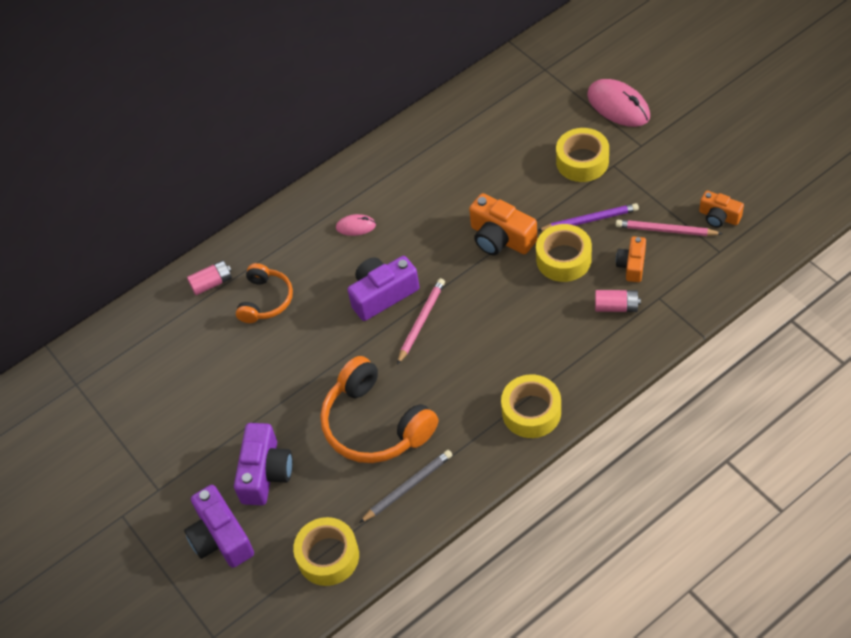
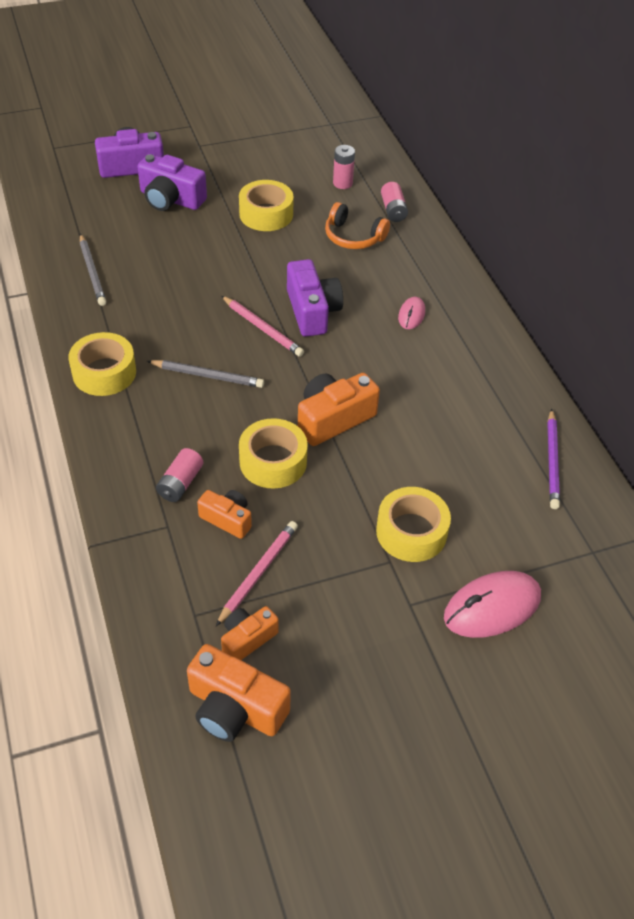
camera: 100 degrees right, 5 degrees down
(182, 337) = (342, 183): none -> pink battery
(328, 556) = (68, 214): yellow tape -> yellow tape (266, 214)
(375, 424) = (170, 269): orange headphones -> none
(497, 337) = (207, 376): none -> grey pencil
(590, 220) = (315, 505): purple pencil -> purple pencil (552, 461)
(769, 204) = (235, 708): none -> orange camera

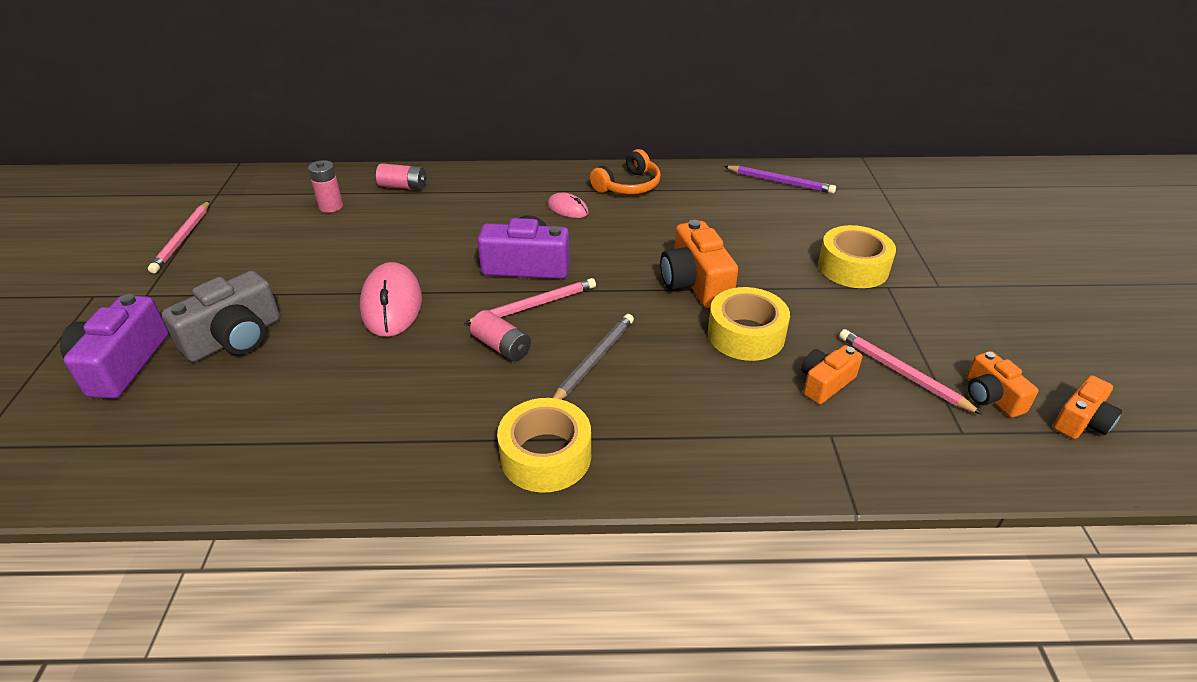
camera: 70 degrees left, 10 degrees down
(92, 272) = (327, 440): grey pencil -> none
(171, 199) = (235, 338): purple camera -> grey camera
(180, 483) = (764, 412): pink battery -> pink battery (502, 347)
(235, 708) = (1081, 421): orange camera -> orange camera, size x0.61
(266, 133) = (182, 239): none -> pink pencil
(266, 214) = (337, 267): yellow tape -> none
(353, 237) = (426, 217): orange headphones -> orange headphones (628, 185)
(492, 607) = (939, 244): pink mouse -> pink mouse (392, 304)

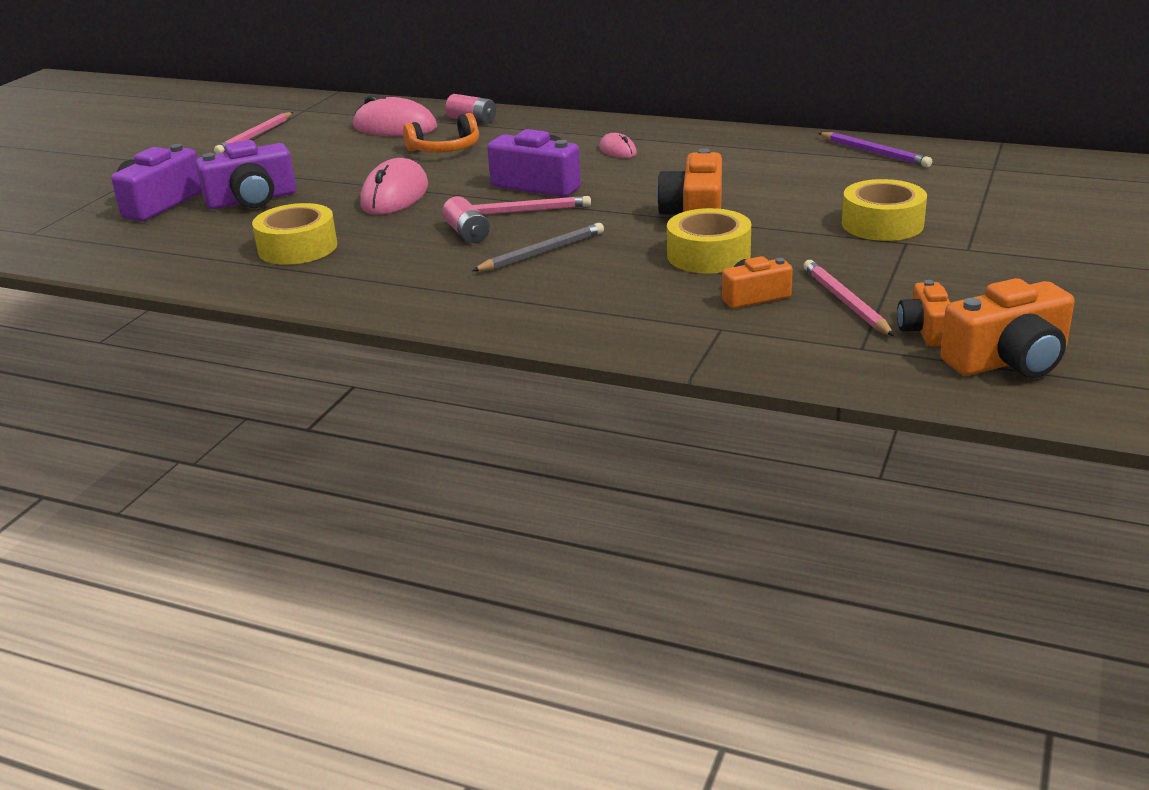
camera: 25 degrees right, 10 degrees down
(235, 338) = (252, 200): grey camera -> purple camera
(331, 206) = (395, 127): pink battery -> pink mouse
(546, 456) = (444, 301): yellow tape -> yellow tape (297, 247)
(628, 185) = (698, 140): orange headphones -> orange headphones (445, 149)
(1081, 421) = (1008, 361): orange camera -> orange camera, size x1.65

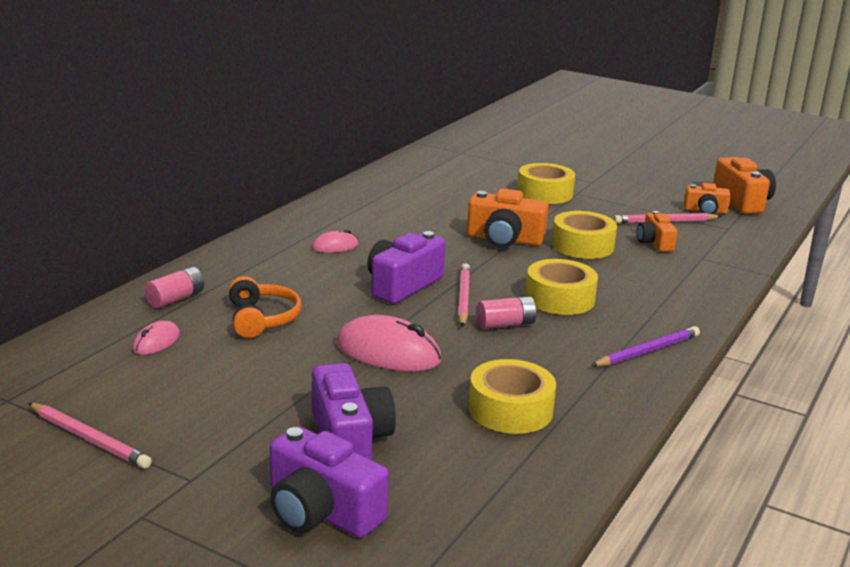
camera: 85 degrees left, 5 degrees down
(395, 127) = (156, 342): pink mouse -> pink mouse, size x0.53
(542, 252) = (559, 298): grey pencil -> yellow tape
(874, 153) = (409, 173): purple pencil -> purple pencil (647, 351)

